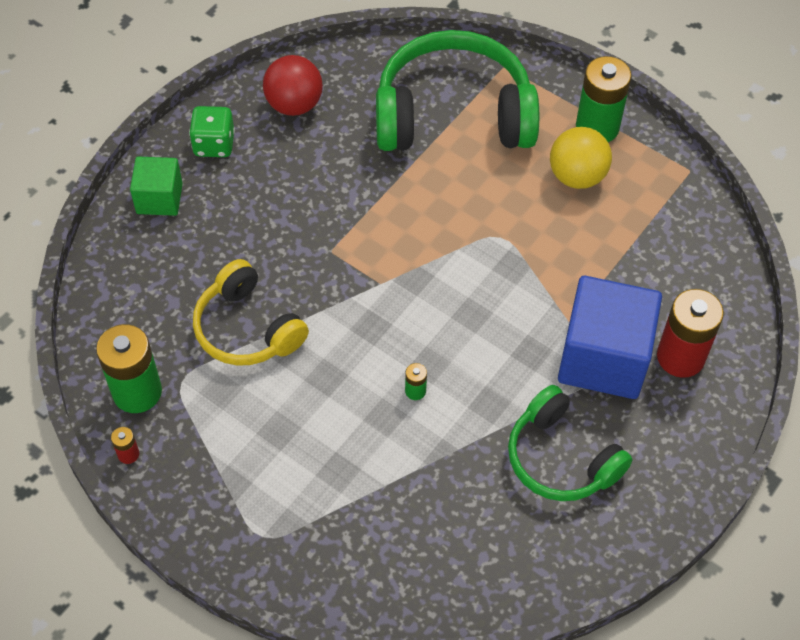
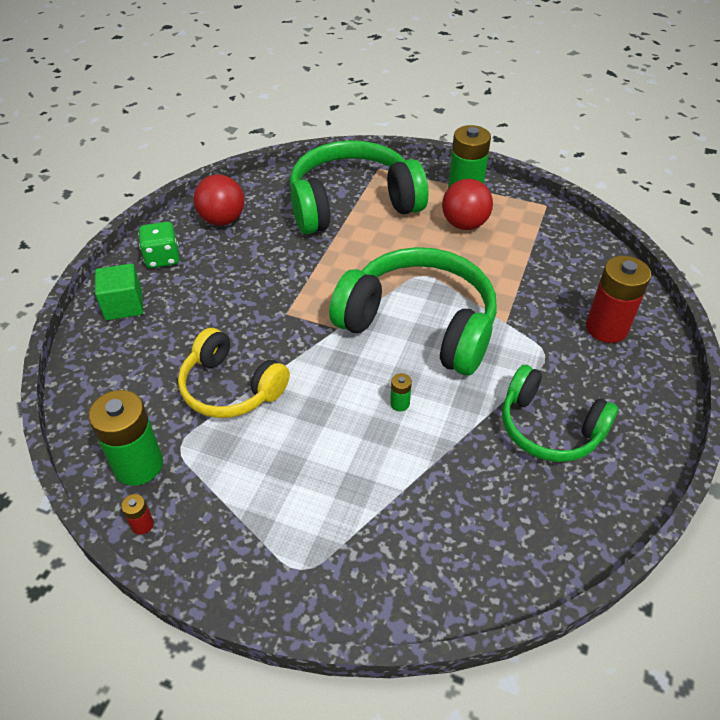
camera: 15 degrees left, 10 degrees down
(471, 301) = (419, 324): none -> green headphones
(577, 176) = (464, 224): yellow ball -> red ball
(603, 358) = (546, 342): blue cube -> none

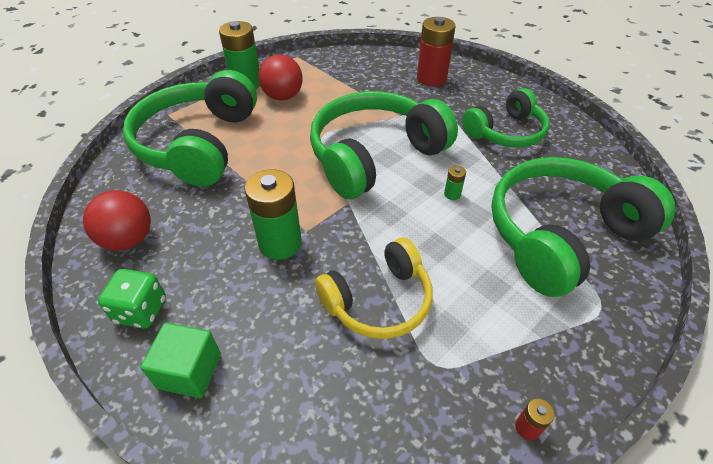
camera: 65 degrees left, 0 degrees up
(138, 465) = (447, 413): green battery -> green battery (280, 243)
(392, 516) = (561, 235): none -> green headphones

